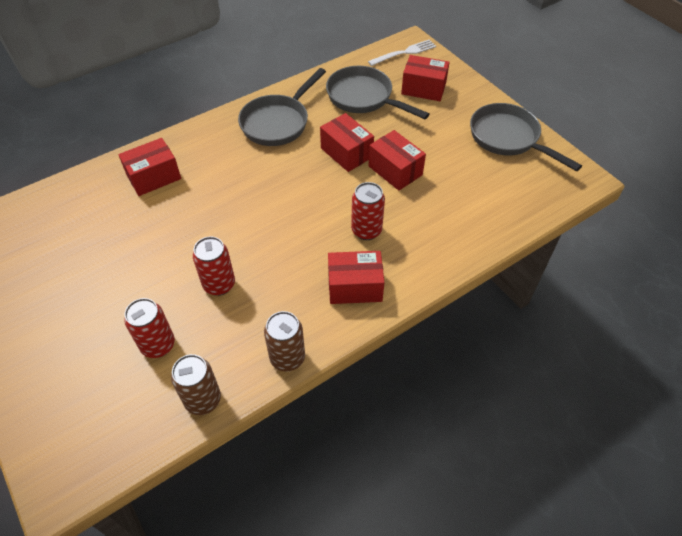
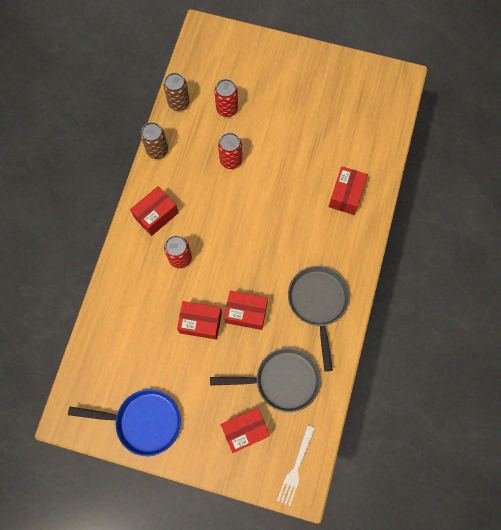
camera: 140 degrees right, 20 degrees up
(508, 138) = (143, 421): grey pan -> blue pan

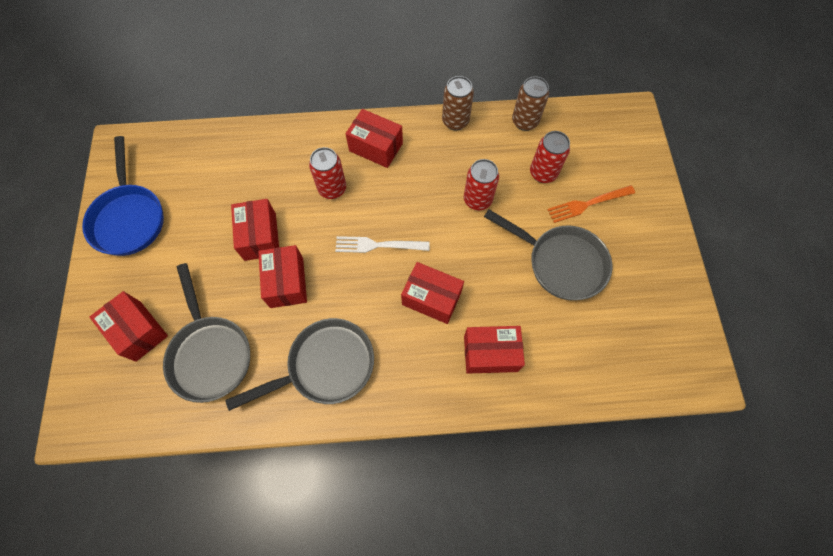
camera: 70 degrees right, 5 degrees down
(262, 91) = (587, 204): none -> orange fork
(294, 218) = (431, 298): none -> red box
(296, 468) = (100, 408): white fork -> white fork (378, 245)
(299, 126) = (561, 263): none -> grey pan

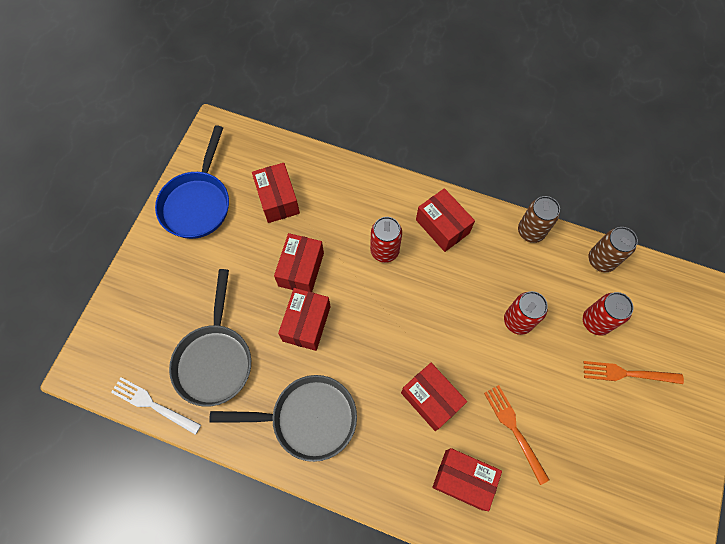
camera: 25 degrees right, 0 degrees up
(138, 331) = (164, 311): red box -> red box (278, 200)
(378, 245) = (403, 324): white fork -> white fork (152, 404)
(515, 291) = (514, 429): none -> orange fork
(561, 263) = (572, 421): grey pan -> none

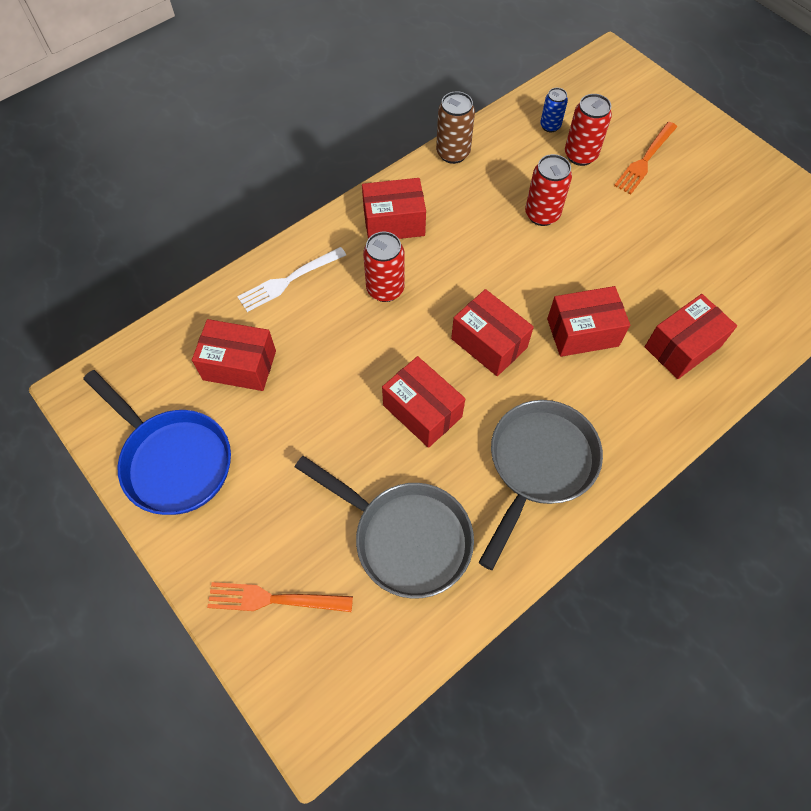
camera: 60 degrees left, 5 degrees down
(152, 404) = (420, 644): white fork -> white fork (288, 280)
(301, 269) = (350, 384): red box -> red box (489, 343)
(514, 429) = (652, 277): orange fork -> orange fork (273, 599)
(601, 260) = (520, 117): brown can -> none
(608, 285) = (550, 126): none -> blue can

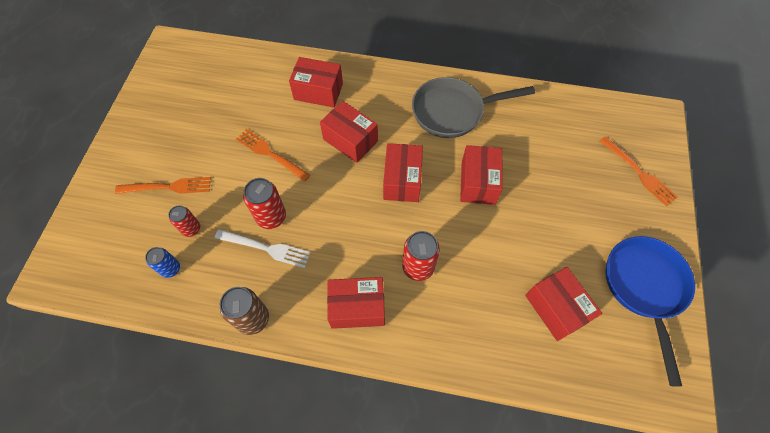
camera: 130 degrees left, 0 degrees up
(288, 280) = (470, 337): white fork -> white fork (266, 248)
(394, 222) = (357, 307): red box -> red box turned 45 degrees counterclockwise
(405, 537) = (549, 141): grey pan -> none
(580, 155) = (191, 229): red can -> red can, size x0.64
(622, 253) = (270, 154): none -> orange fork

